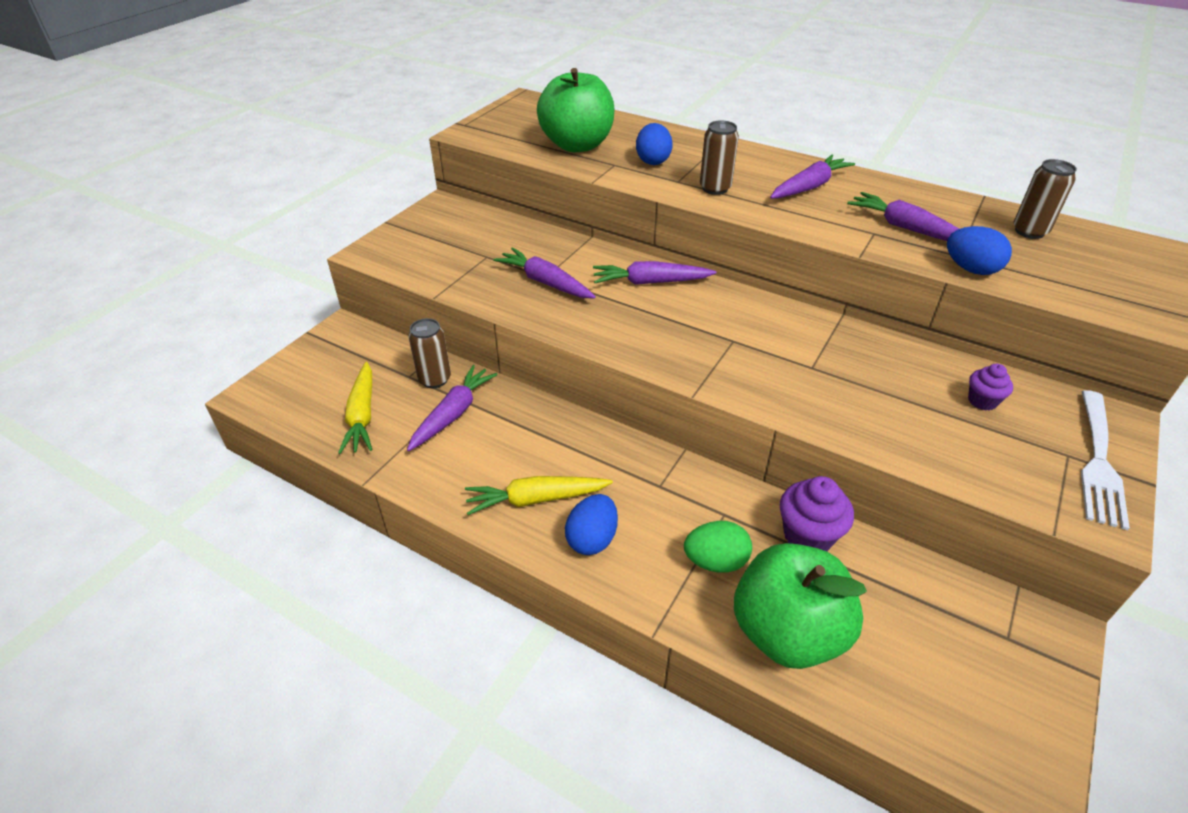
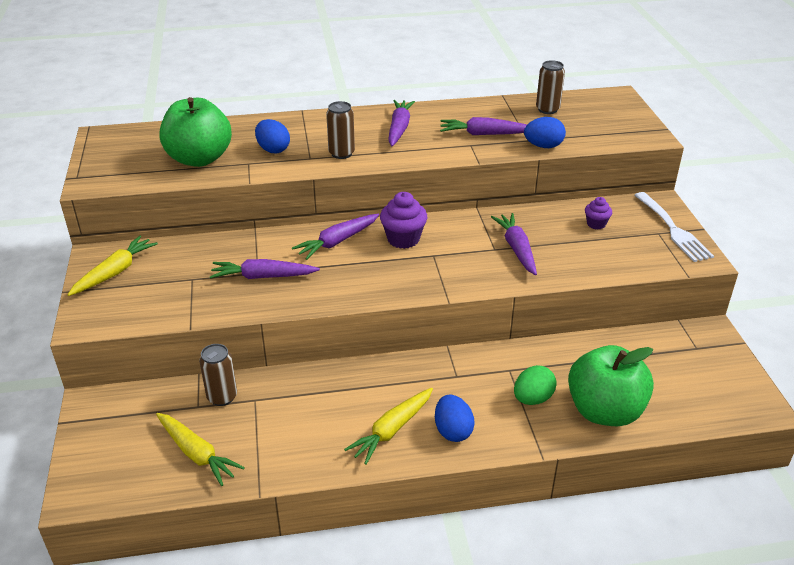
camera: 40 degrees left, 5 degrees down
(438, 223) = (115, 272): none -> yellow carrot
(453, 414) = (267, 412): purple carrot -> purple carrot (516, 249)
(808, 536) = (563, 354): purple cupcake -> purple cupcake (403, 239)

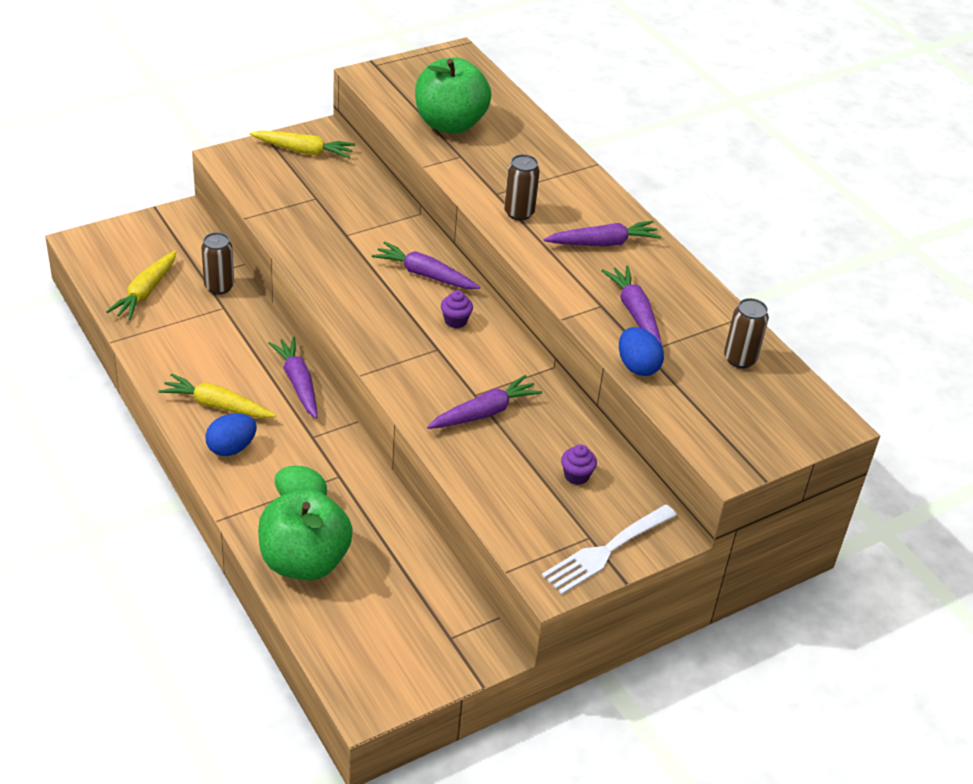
camera: 65 degrees right, 5 degrees up
(263, 277) = (340, 240): purple carrot -> purple carrot (298, 383)
(273, 149) = (497, 165): blue egg -> none
(403, 239) = (455, 321): purple cupcake -> purple cupcake, size x0.59

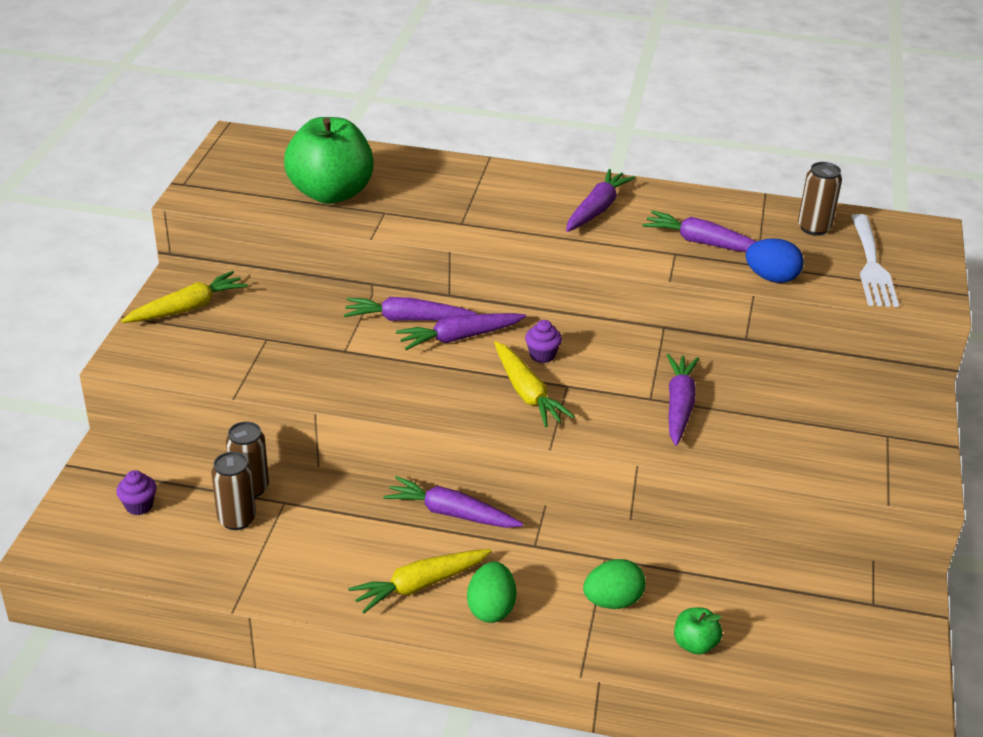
camera: 45 degrees left, 5 degrees down
(145, 292) = (190, 543): yellow carrot -> yellow carrot (527, 393)
(231, 448) = (491, 608): blue egg -> green egg
(304, 561) = (695, 644): green apple -> green apple, size x0.44
(413, 242) = (406, 319): none -> purple carrot
(519, 213) = (503, 226): brown can -> brown can (237, 519)
(576, 476) = (808, 401): purple cupcake -> purple cupcake (139, 506)
(606, 551) = (912, 436): white fork -> white fork (872, 265)

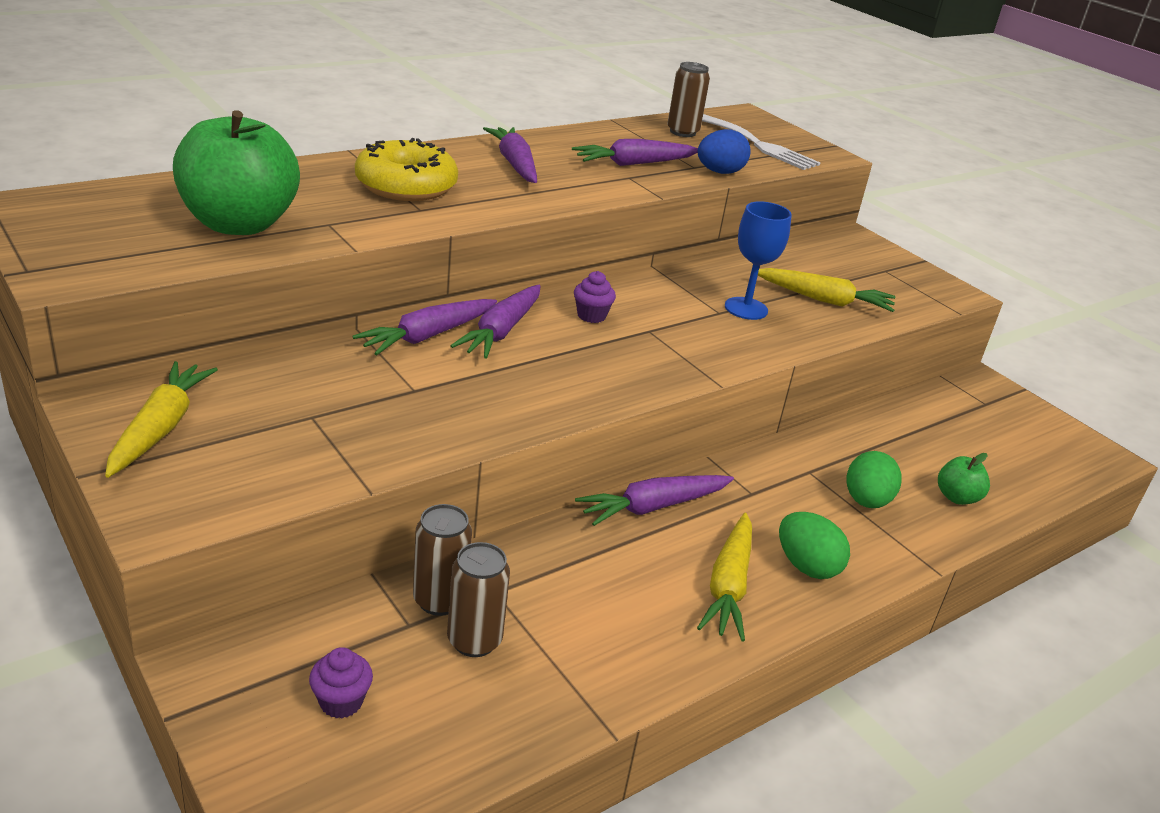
camera: 50 degrees left, 5 degrees down
(481, 201) = (406, 186): none -> yellow donut
(527, 393) = (631, 351): yellow carrot -> yellow carrot (824, 300)
(679, 406) = (746, 308): purple carrot -> blue goblet

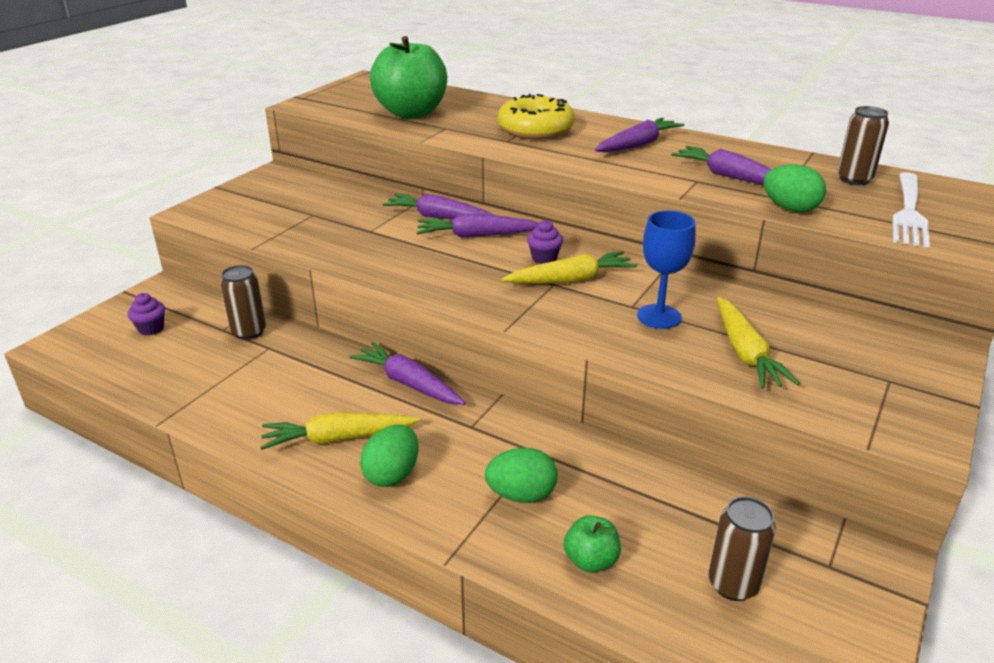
camera: 70 degrees right, 0 degrees up
(161, 428) = (268, 188): yellow carrot -> yellow carrot (571, 280)
(474, 640) = (219, 353): brown can -> brown can (733, 584)
(719, 172) = (790, 209): blue egg -> green egg

